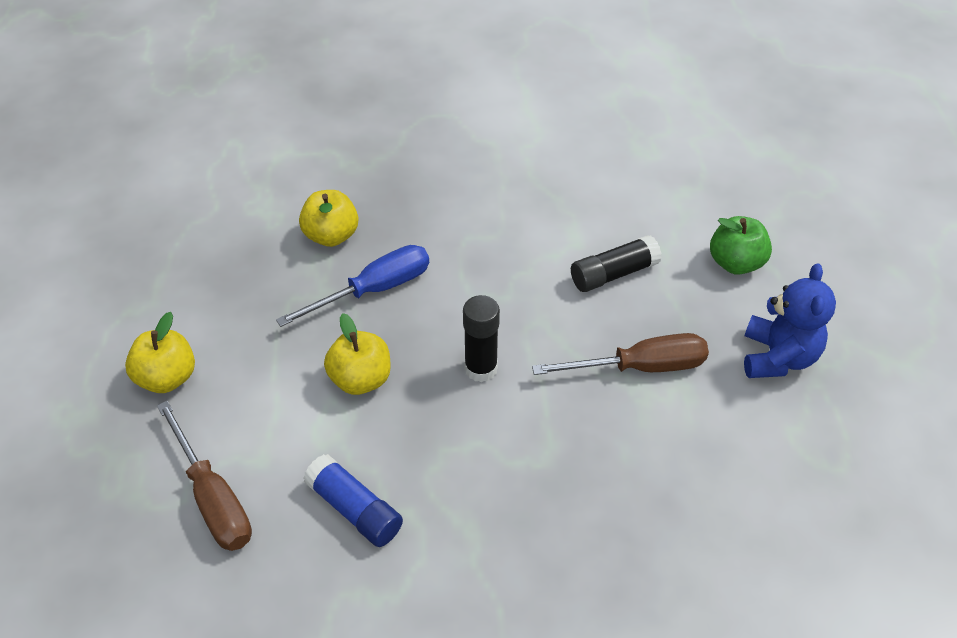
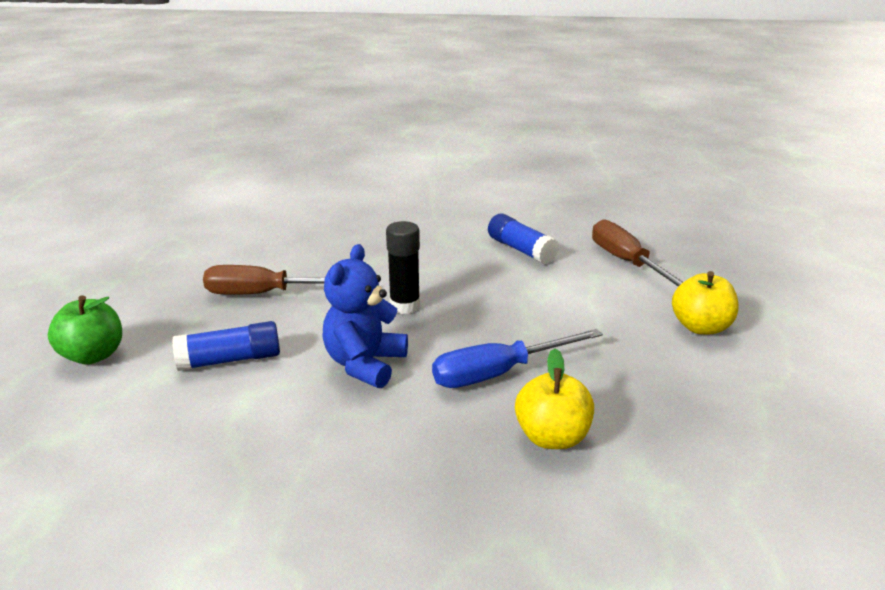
camera: 170 degrees left, 20 degrees down
(361, 379) = (515, 309): yellow apple -> none
(613, 274) = (230, 360): black glue stick -> blue glue stick
(777, 357) = (144, 288): blue teddy bear -> blue teddy bear (365, 364)

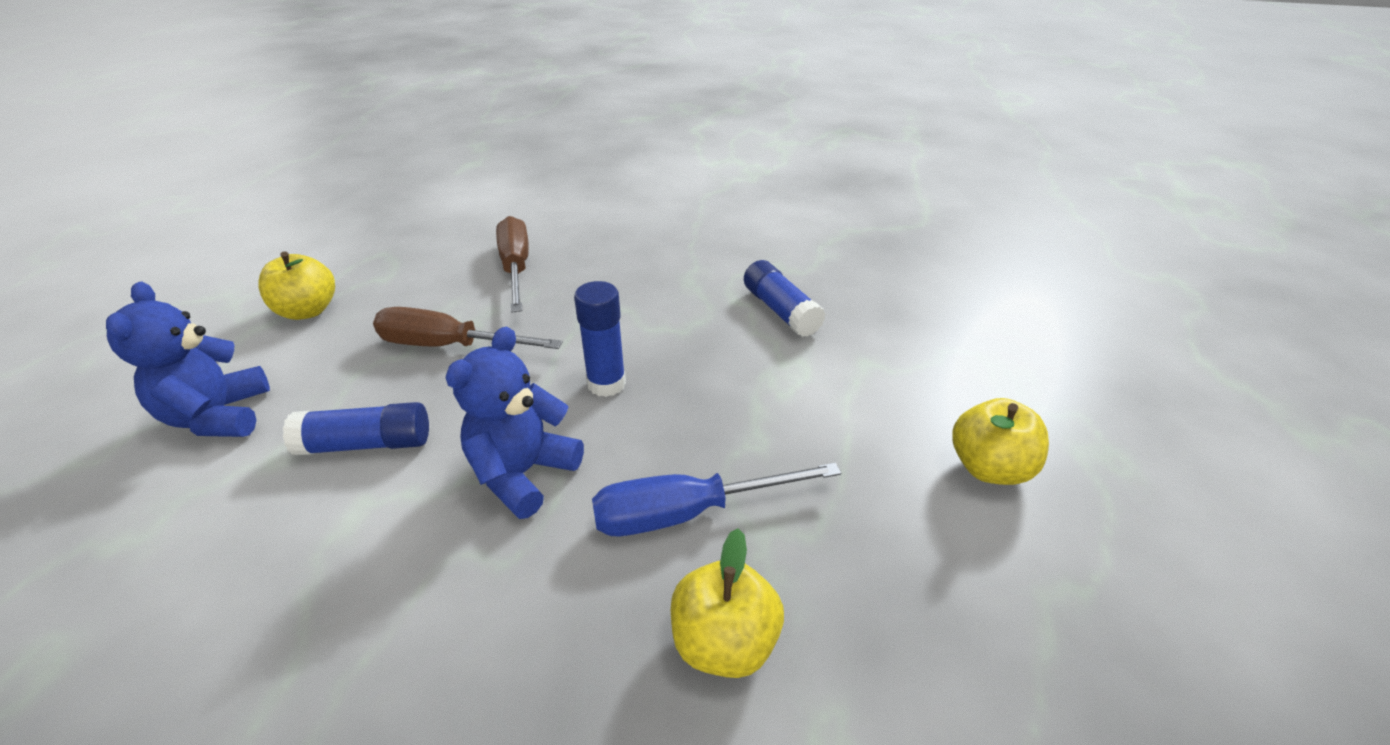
camera: 10 degrees right, 10 degrees up
(93, 355) = (219, 416): green apple -> blue teddy bear
(129, 281) = (308, 311): none -> yellow apple
(405, 306) = (606, 384): black glue stick -> blue glue stick
(627, 262) = (914, 345): brown screwdriver -> brown screwdriver (516, 268)

